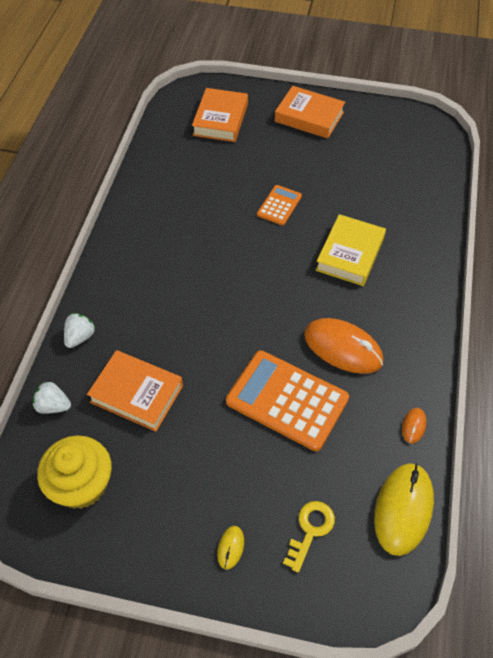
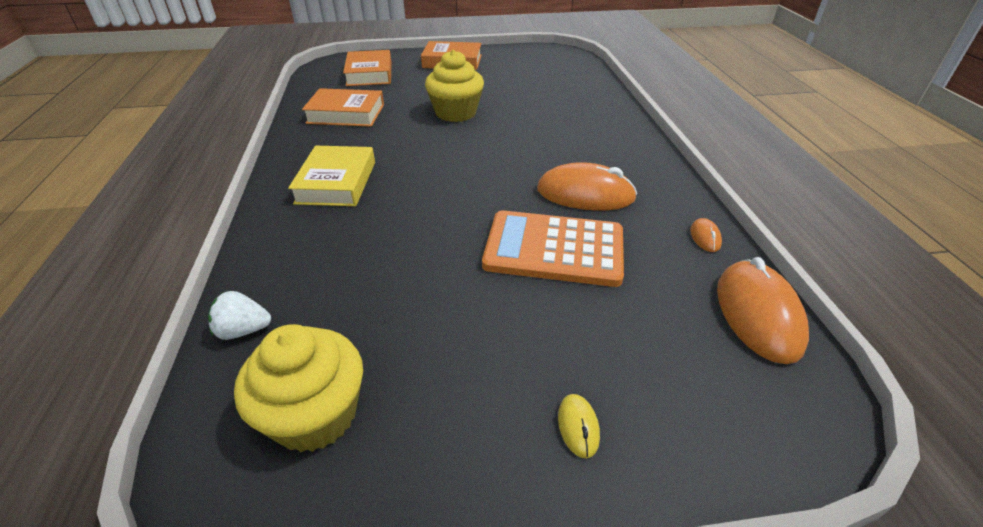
camera: 20 degrees left, 15 degrees down
(80, 337) = (265, 252): white strawberry -> none
(136, 394) = (362, 288): orange book -> orange book (346, 114)
(279, 205) = (456, 113): orange calculator -> yellow cupcake
(310, 530) = (669, 370): yellow key -> none
(350, 254) = (545, 130): yellow book -> yellow book (336, 182)
(403, 509) = (758, 314): yellow mouse -> orange mouse

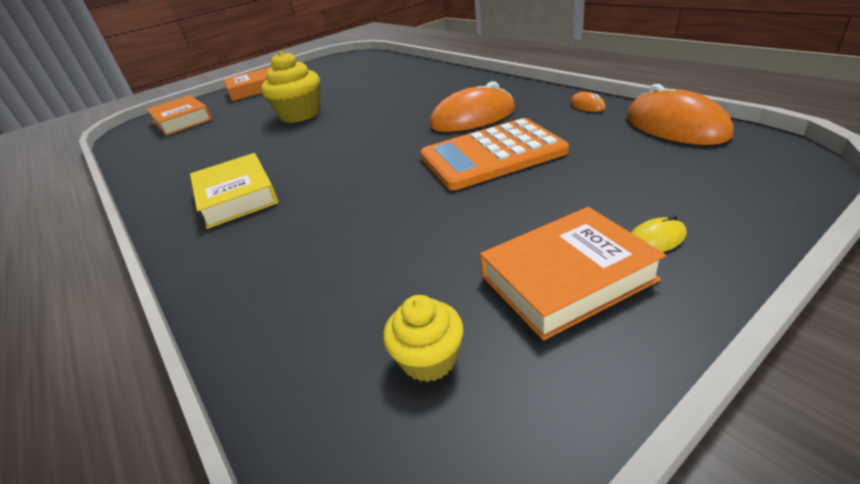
camera: 25 degrees left, 5 degrees down
(243, 330) = (266, 341): white strawberry -> none
(315, 415) = (429, 359): yellow cupcake -> yellow cupcake, size x0.56
(346, 114) = (189, 152): orange book -> orange book (567, 278)
(578, 426) = (655, 240): yellow mouse -> yellow mouse turned 75 degrees counterclockwise

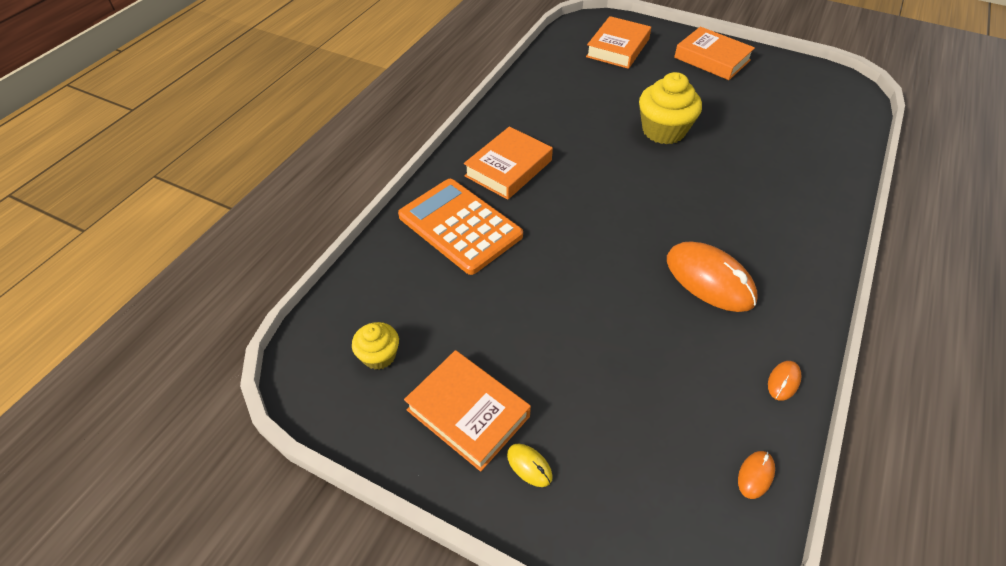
camera: 60 degrees right, 15 degrees up
(236, 196) = (508, 168): yellow book -> orange book
(492, 155) = (632, 320): orange calculator -> orange calculator (460, 226)
(675, 126) = (755, 475): orange mouse -> orange mouse, size x0.44

